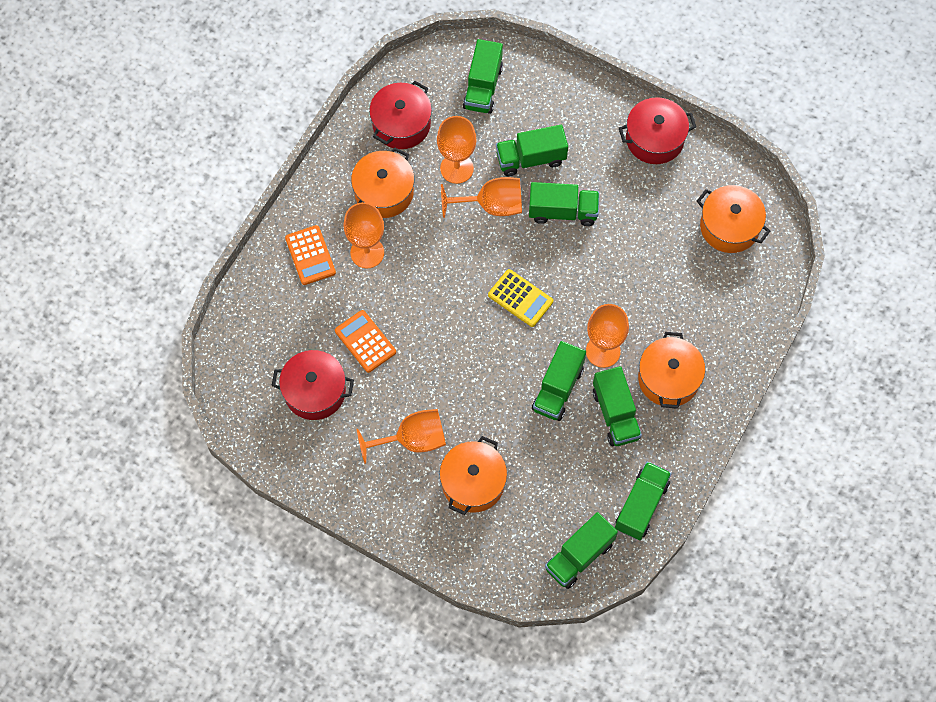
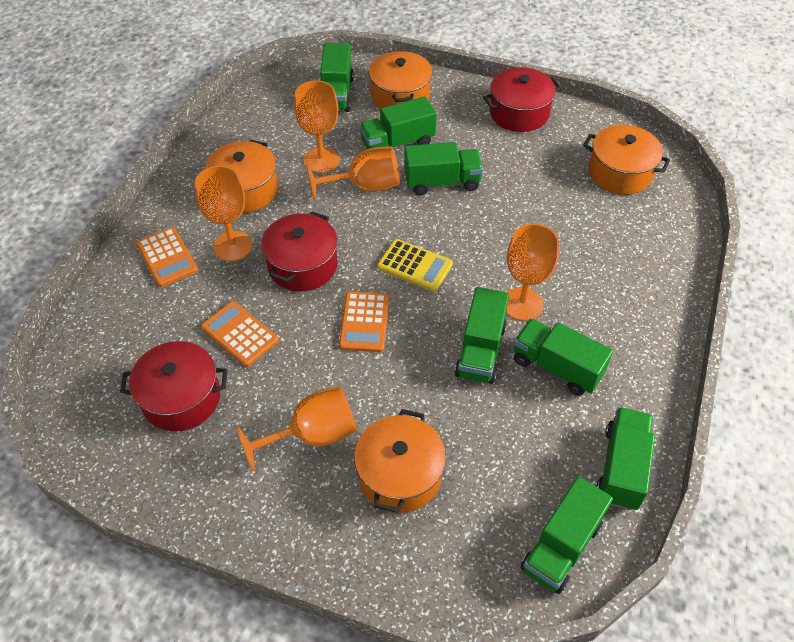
camera: 10 degrees left, 15 degrees down
(401, 124) = (257, 132): red pot -> red pot (302, 265)
(468, 347) = (364, 322): none -> orange calculator
(615, 414) = (556, 367): green truck -> green truck turned 150 degrees clockwise
(668, 378) = (606, 321): orange pot -> orange pot (400, 96)

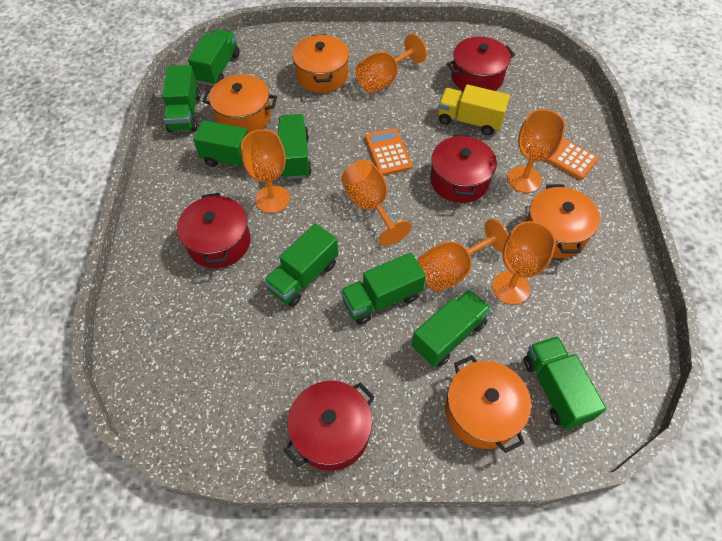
camera: 160 degrees right, 5 degrees up
(240, 334) = (469, 121): orange calculator -> yellow truck
(415, 266) = (370, 206): yellow calculator -> orange goblet
(509, 219) = (303, 276): none -> green truck
(591, 273) = (219, 242): none -> red pot
(620, 173) = (200, 372): orange pot -> orange pot (244, 116)

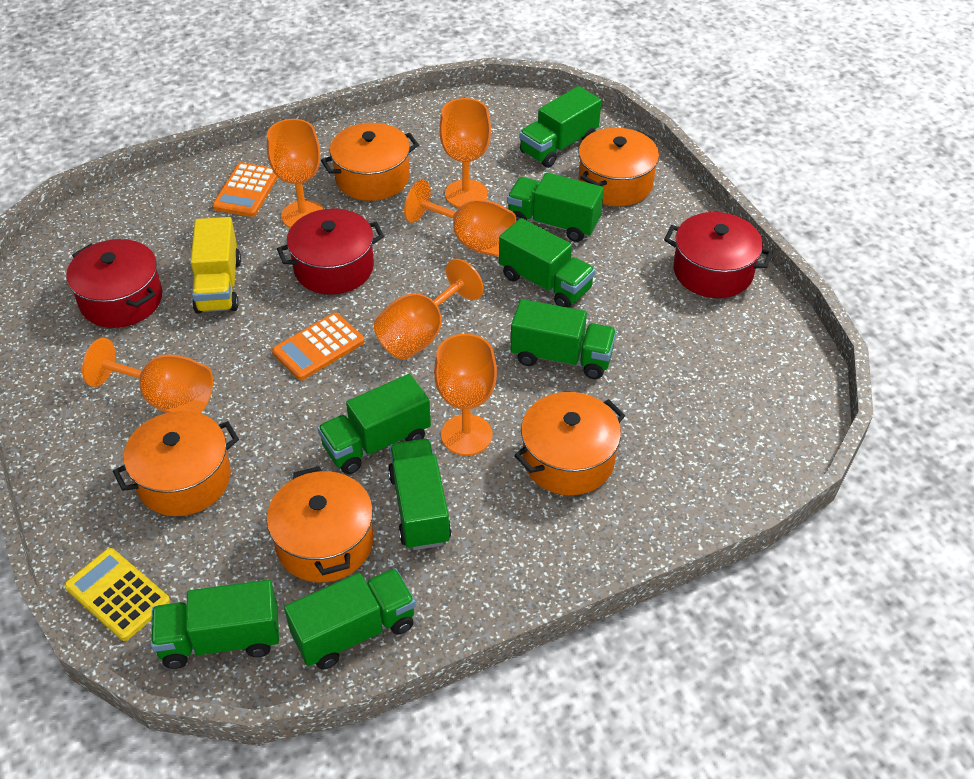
camera: 115 degrees left, 10 degrees down
(219, 242) = (568, 459): red pot -> orange pot
(268, 42) = (117, 594): none -> yellow calculator

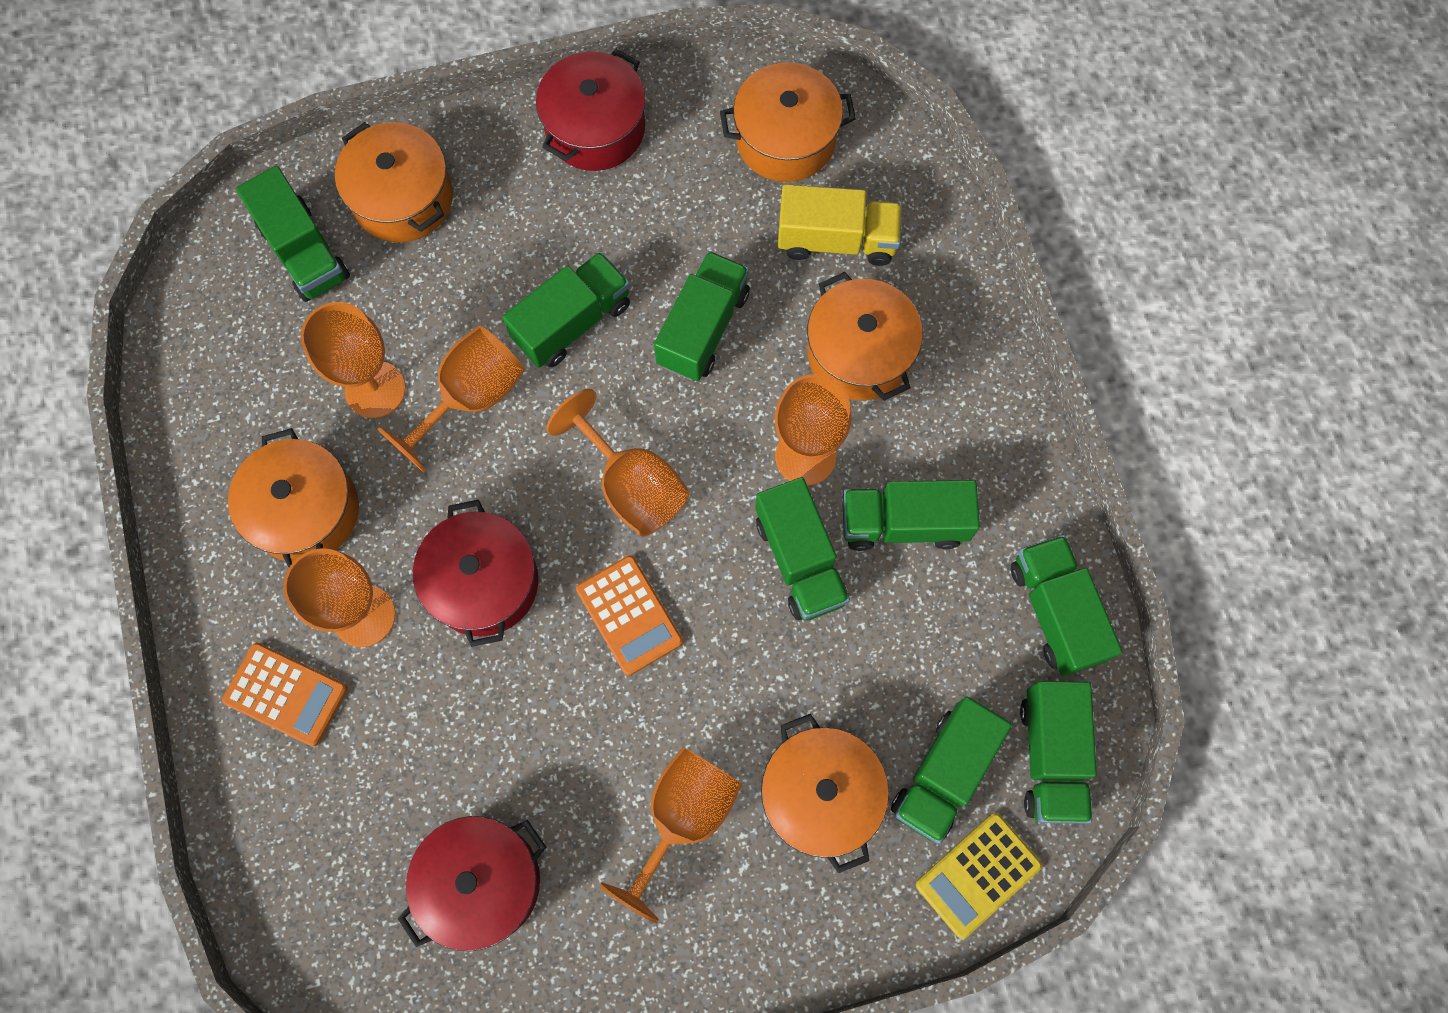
camera: 80 degrees left, 25 degrees up
(219, 285) = (483, 742): yellow truck -> yellow truck (836, 240)
(325, 542) = (936, 633): orange pot -> orange pot (785, 139)
(553, 223) = (462, 290): green truck -> green truck (944, 774)

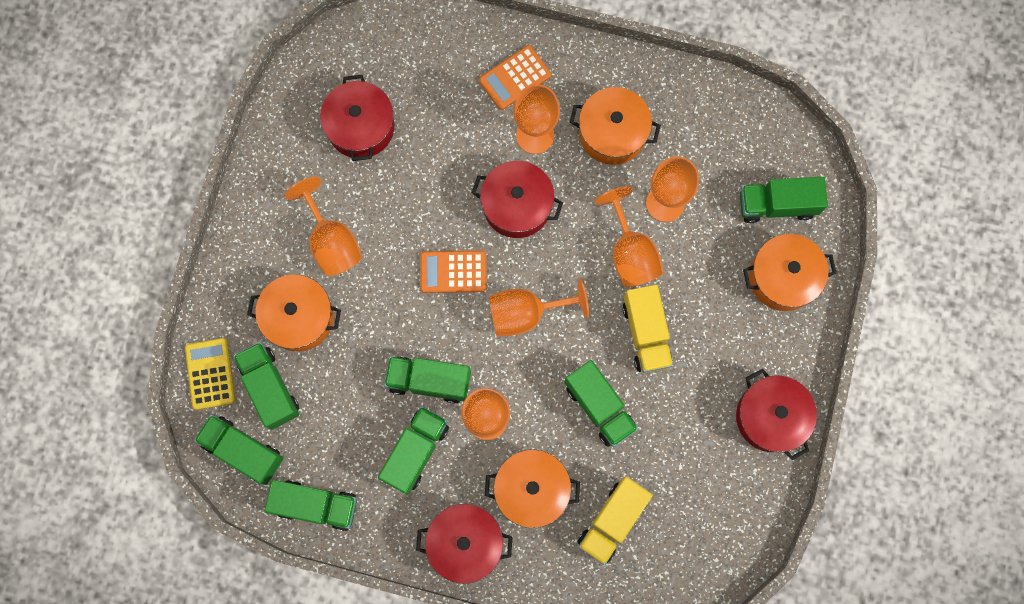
camera: 120 degrees right, 5 degrees up
(572, 322) = (646, 333): green truck -> yellow truck
(785, 139) = (699, 531): orange pot -> none
(977, 396) = (465, 543): none -> red pot

